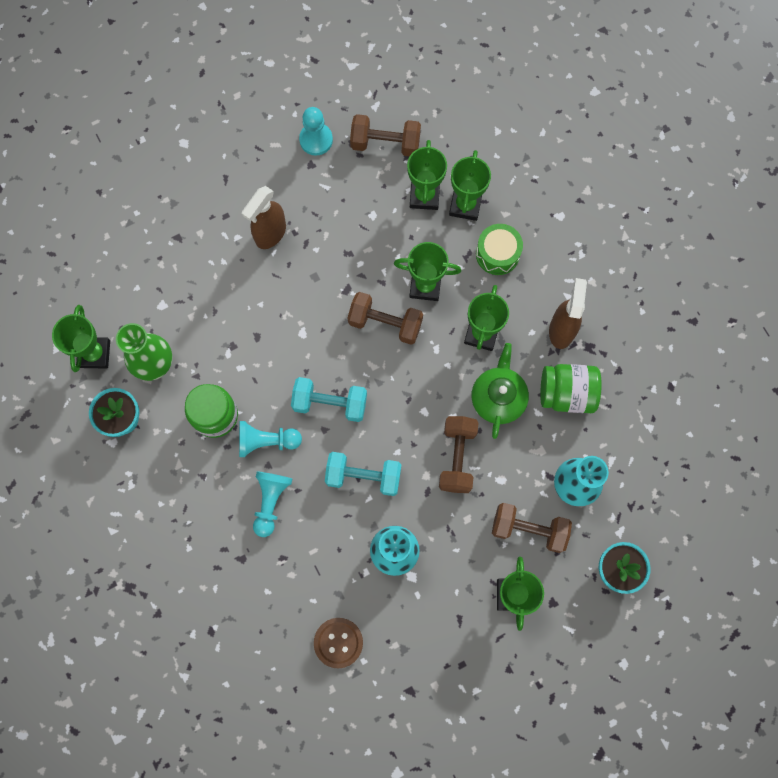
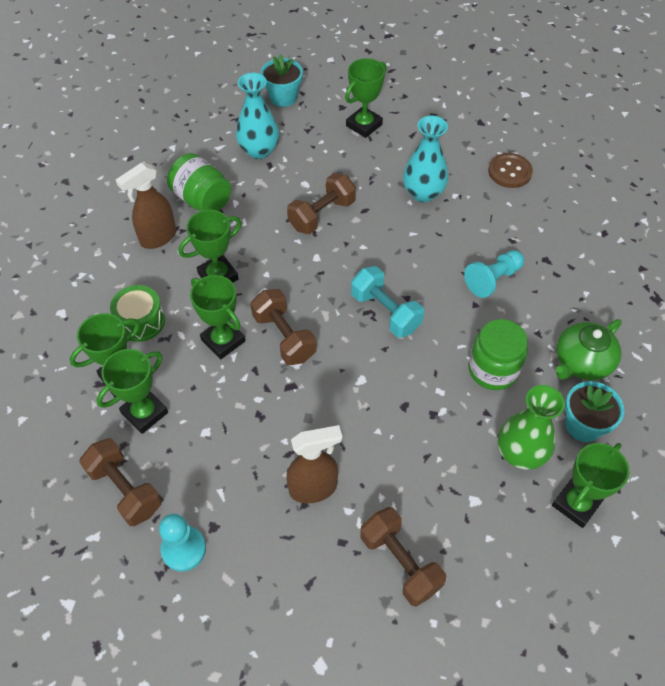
camera: 140 degrees left, 20 degrees down
(266, 441) = (462, 321): turquoise pawn -> none
(363, 476) = (403, 249): turquoise dumbbell -> none
(498, 397) = (252, 229): green teapot -> green teapot (581, 362)
(529, 529) = (316, 148): brown dumbbell -> brown dumbbell (400, 562)

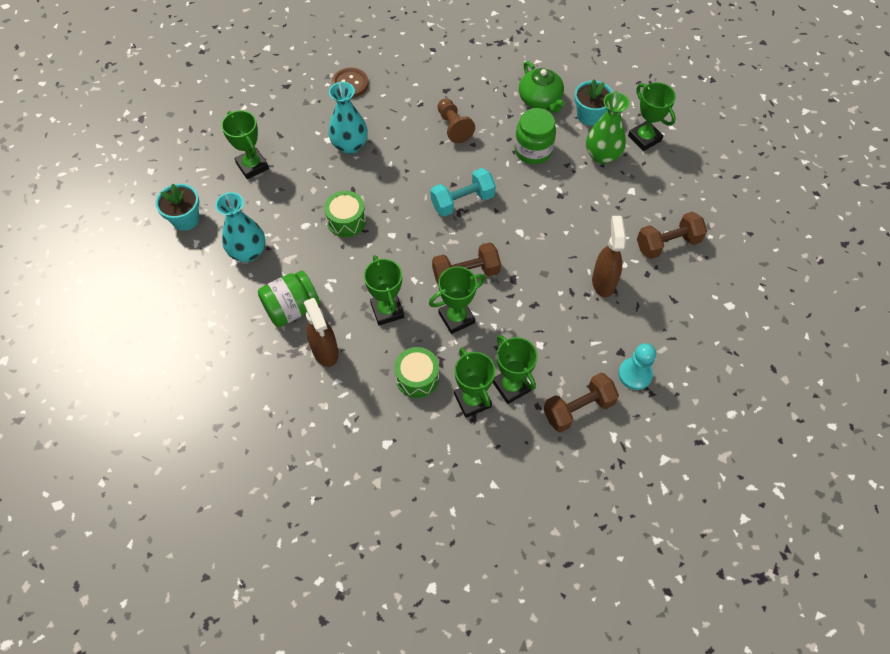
camera: 75 degrees left, 5 degrees up
(322, 215) = (346, 221): brown dumbbell -> green drum
(493, 279) = (453, 127): turquoise pawn -> brown pawn

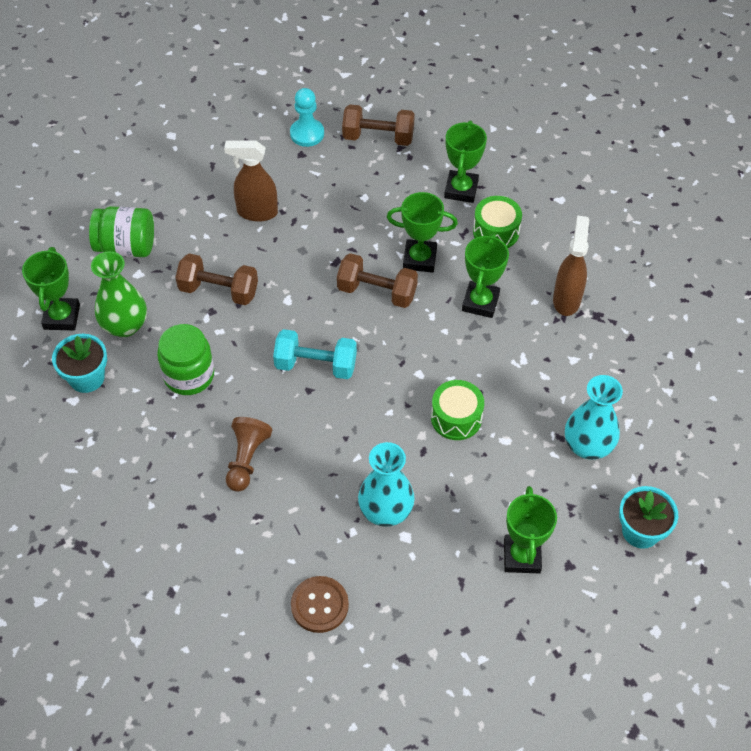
camera: 145 degrees left, 5 degrees down
(292, 308) = (575, 358): green jar -> green jar (126, 247)
(511, 386) = (418, 181): green trophy -> none
(540, 100) = (117, 431): green teapot -> none
(603, 282) = (257, 212): brown spray bottle -> brown spray bottle turned 60 degrees clockwise
(667, 244) = (163, 209): brown dumbbell -> brown dumbbell (219, 290)

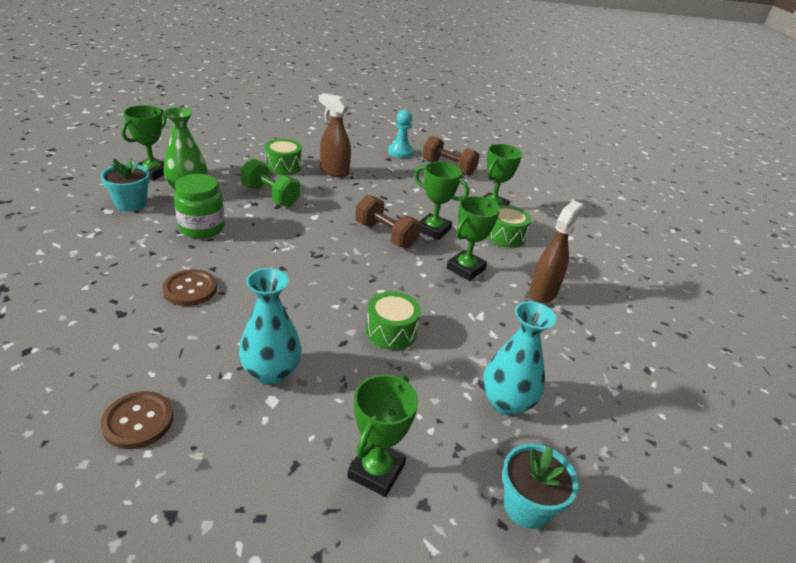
camera: 20 degrees right, 20 degrees down
(126, 247) = (232, 158): green jar -> none
(194, 231) = (283, 166): none -> green drum
(219, 290) = (270, 196): brown dumbbell -> green dumbbell
(246, 459) = (190, 289): brown pawn -> brown button
(316, 365) = (301, 256): turquoise dumbbell -> none

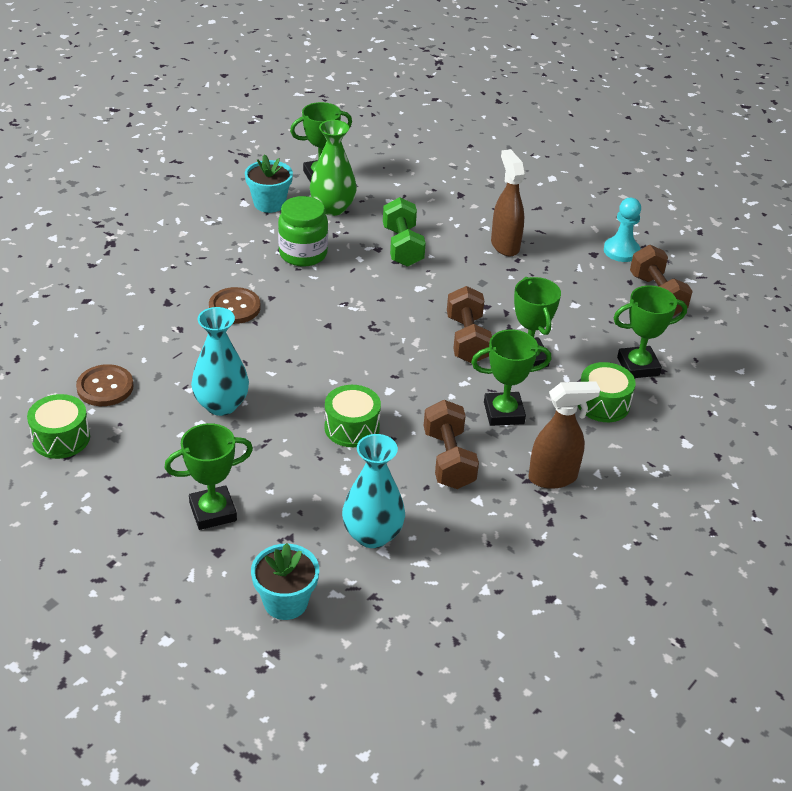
camera: 45 degrees right, 5 degrees up
(283, 166) = (456, 217): green drum -> green drum (61, 438)
(477, 317) = (448, 459): none -> brown dumbbell

